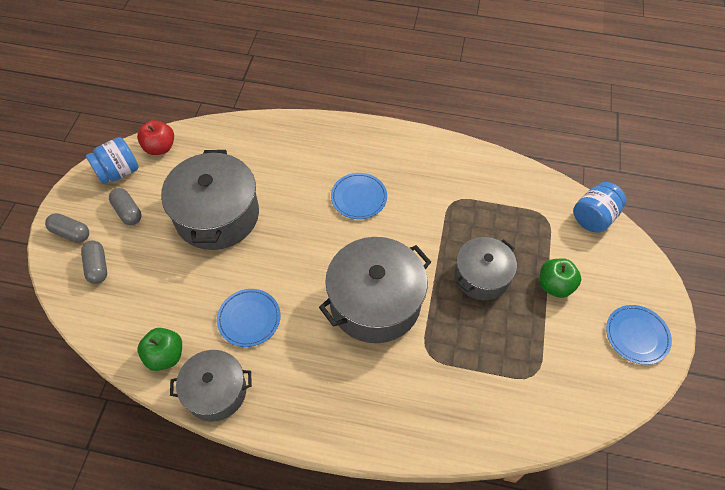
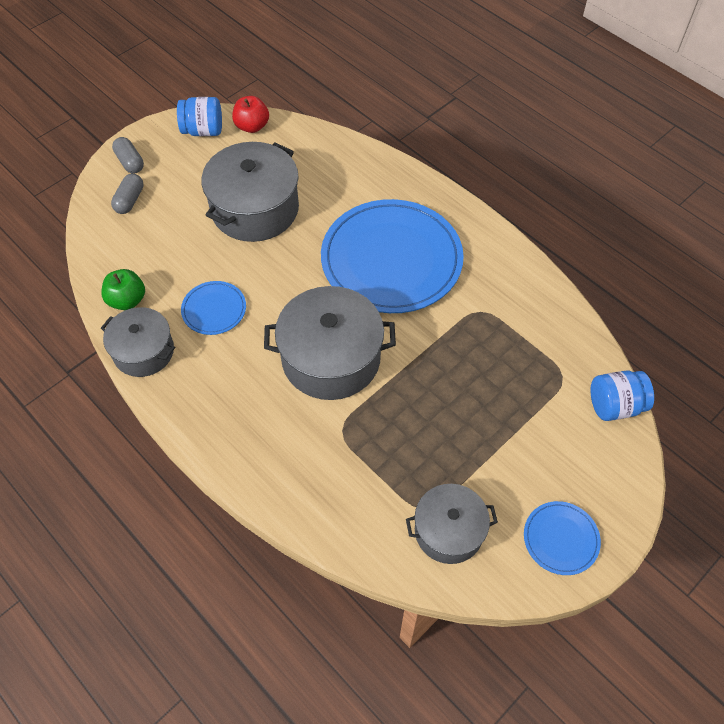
camera: 35 degrees right, 0 degrees up
(128, 212) = (186, 168): grey capsule -> none
(359, 197) = (391, 259): blue plate -> blue plate, size x2.27
(481, 276) = (449, 393): grey pot -> grey pot (448, 531)
(554, 285) = (515, 444): green apple -> none

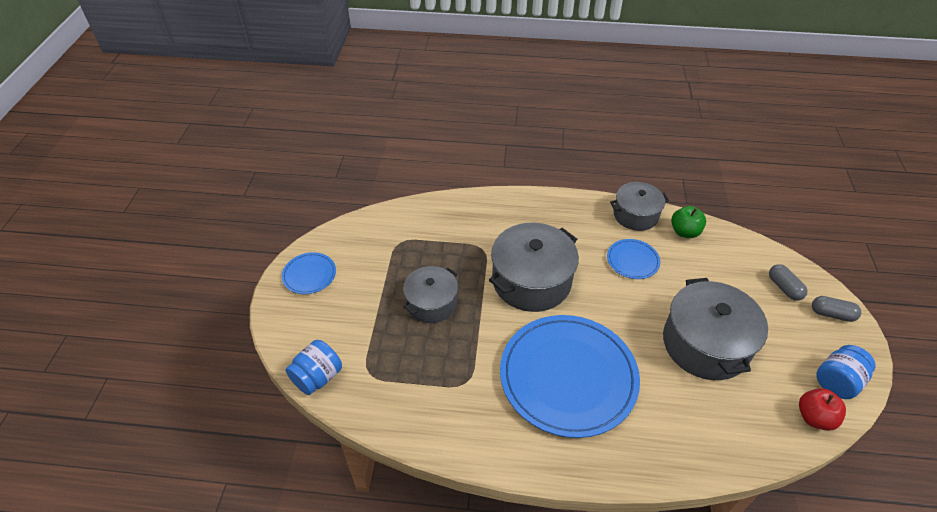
camera: 140 degrees right, 10 degrees down
(448, 531) = (377, 241): grey pot -> grey pot (431, 303)

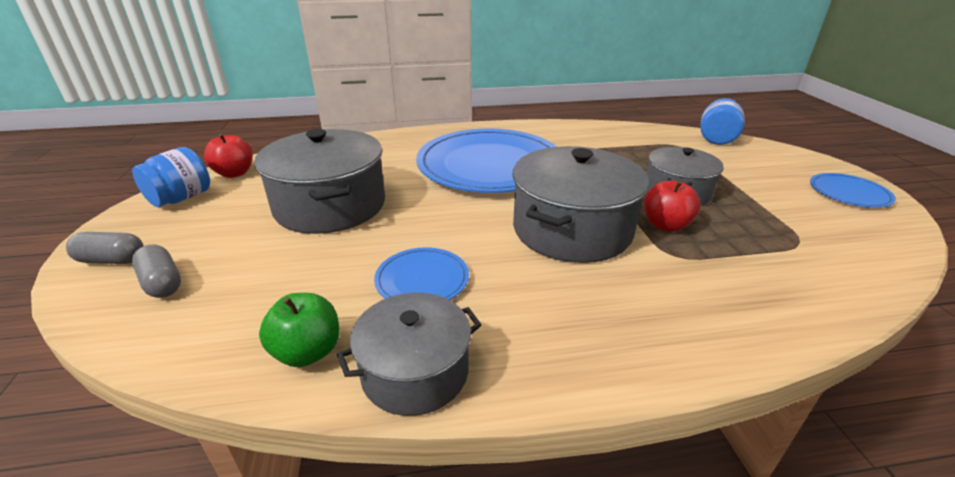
camera: 165 degrees right, 15 degrees down
(468, 272) = (665, 225): none -> red apple

